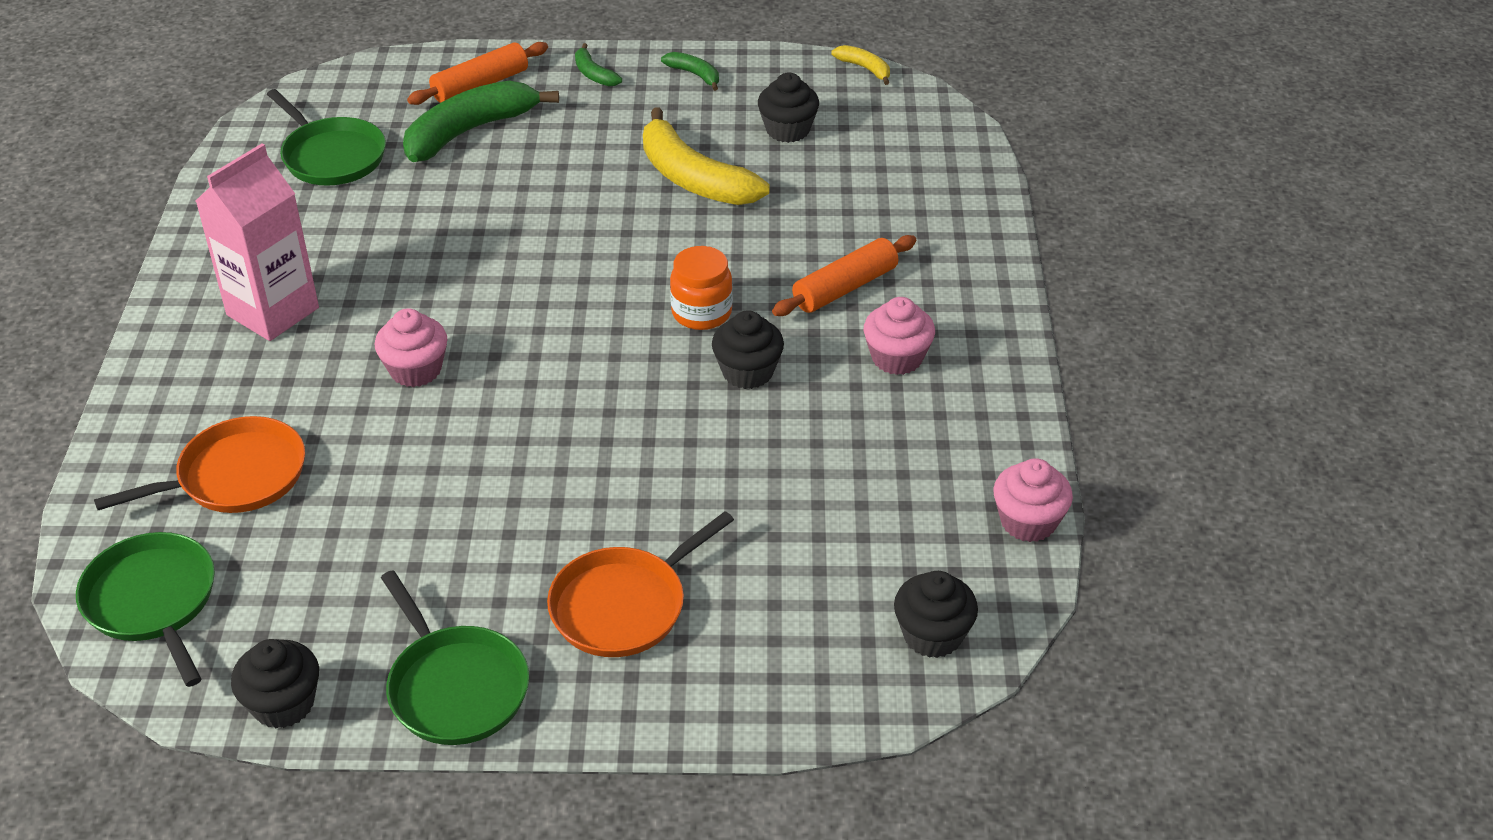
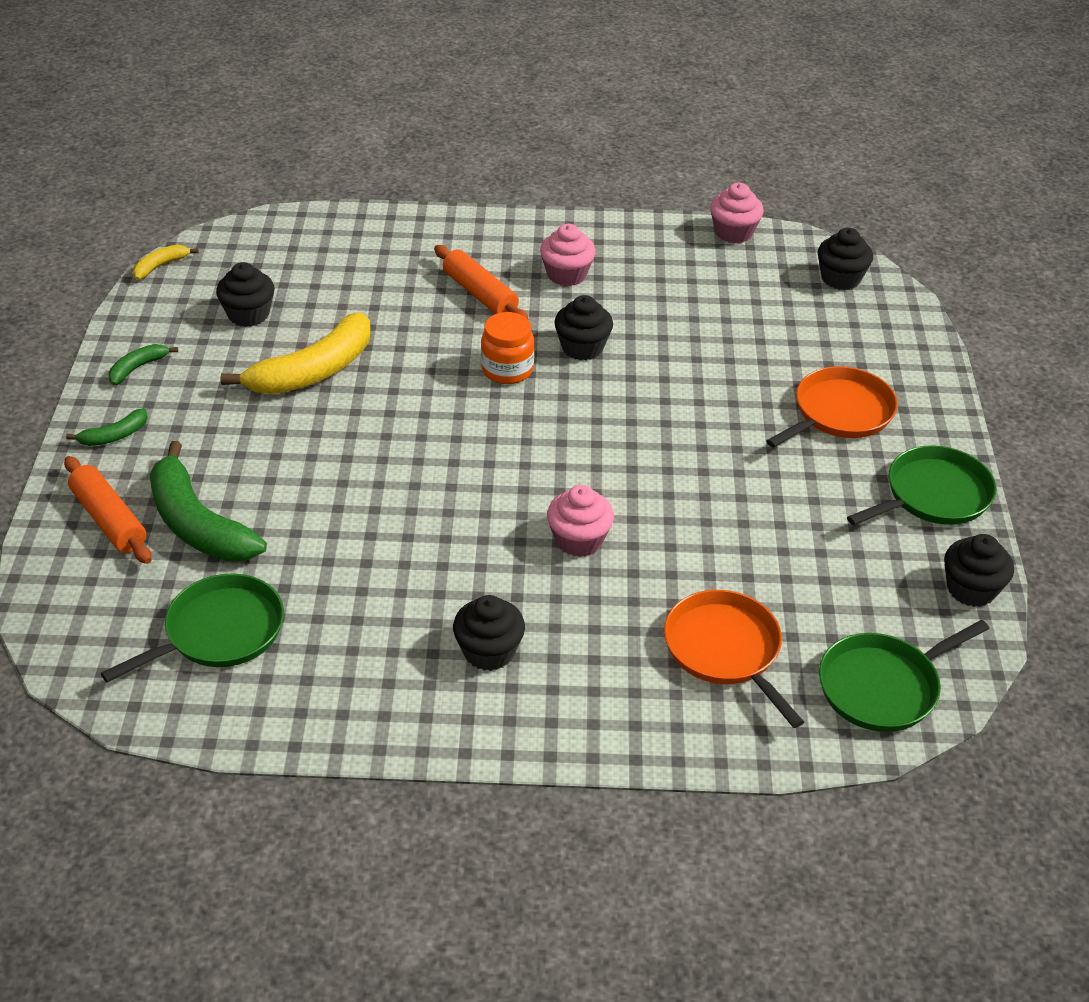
camera: 90 degrees left, 0 degrees up
(273, 311) = (489, 651): pink carton -> black cupcake
(623, 606) = (839, 412): orange pan -> orange pan turned 90 degrees counterclockwise

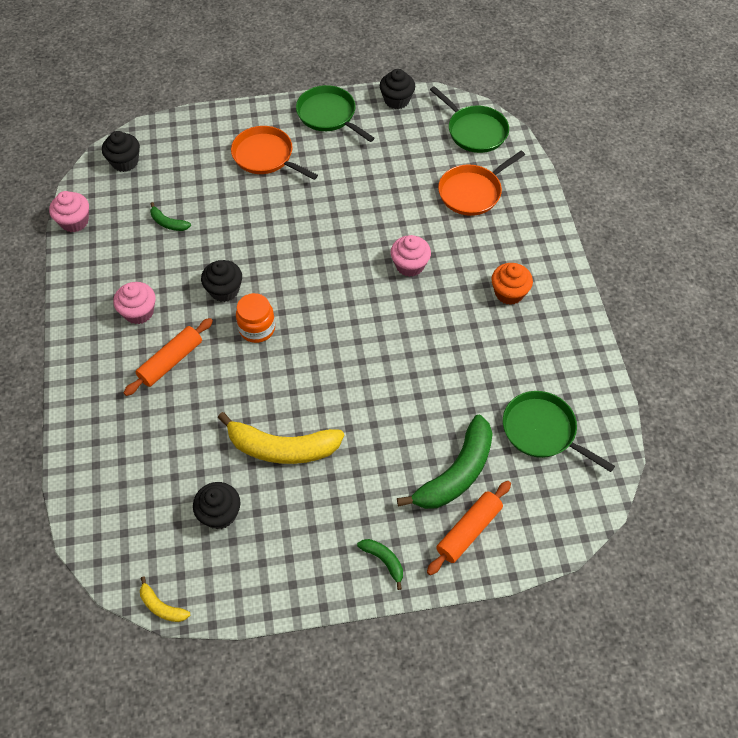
camera: 100 degrees left, 15 degrees up
(138, 368) = (302, 573): green banana -> green banana (168, 223)
(313, 371) = (282, 448): yellow banana -> yellow banana turned 150 degrees clockwise
(489, 651) = (509, 293): black cupcake -> orange cupcake

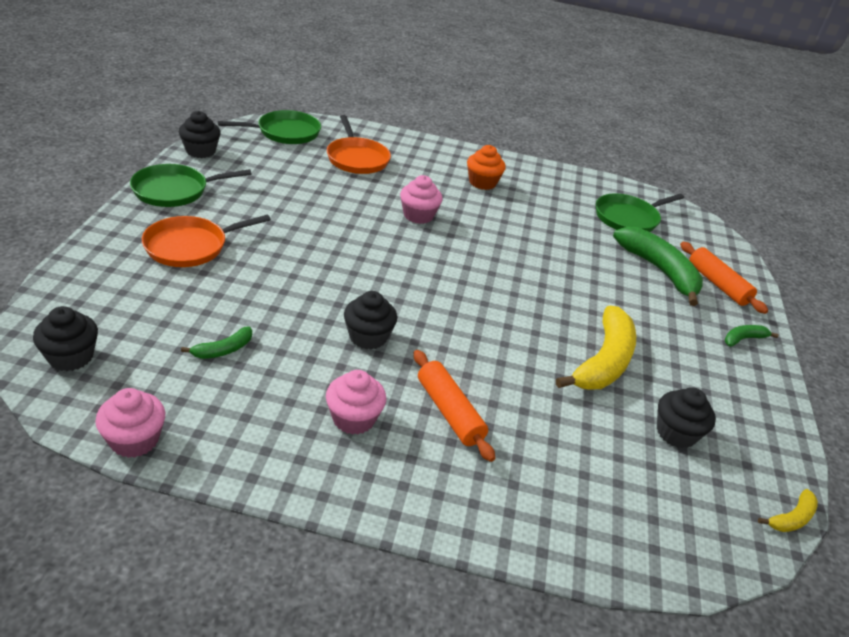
camera: 75 degrees left, 20 degrees down
(257, 328) = (439, 330): orange jar -> none

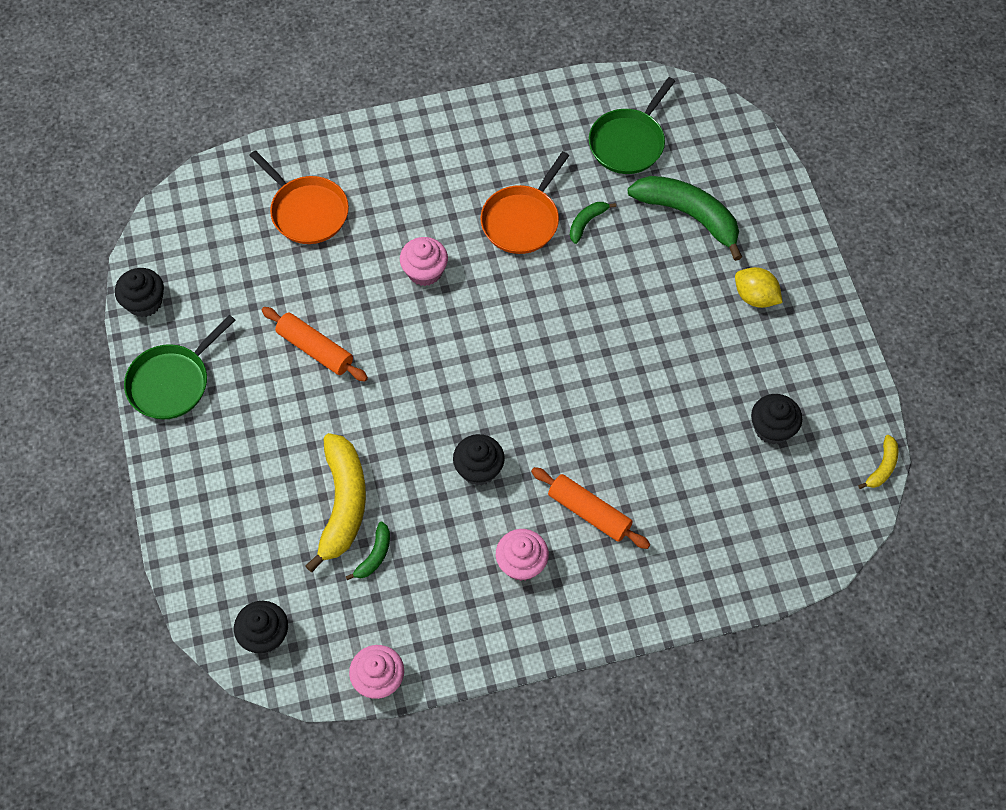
camera: 20 degrees left, 25 degrees up
(190, 246) = (251, 452): orange pan -> orange pan (522, 220)
(285, 132) = (203, 211): green pan -> none
(482, 182) = (456, 172): orange cupcake -> none
(603, 361) = (685, 378): yellow banana -> yellow banana (343, 504)
(698, 338) = (755, 297): none -> yellow lemon
(718, 284) = (749, 203): orange rolling pin -> orange rolling pin (315, 349)
(743, 339) = (794, 273): green banana -> green banana (586, 222)

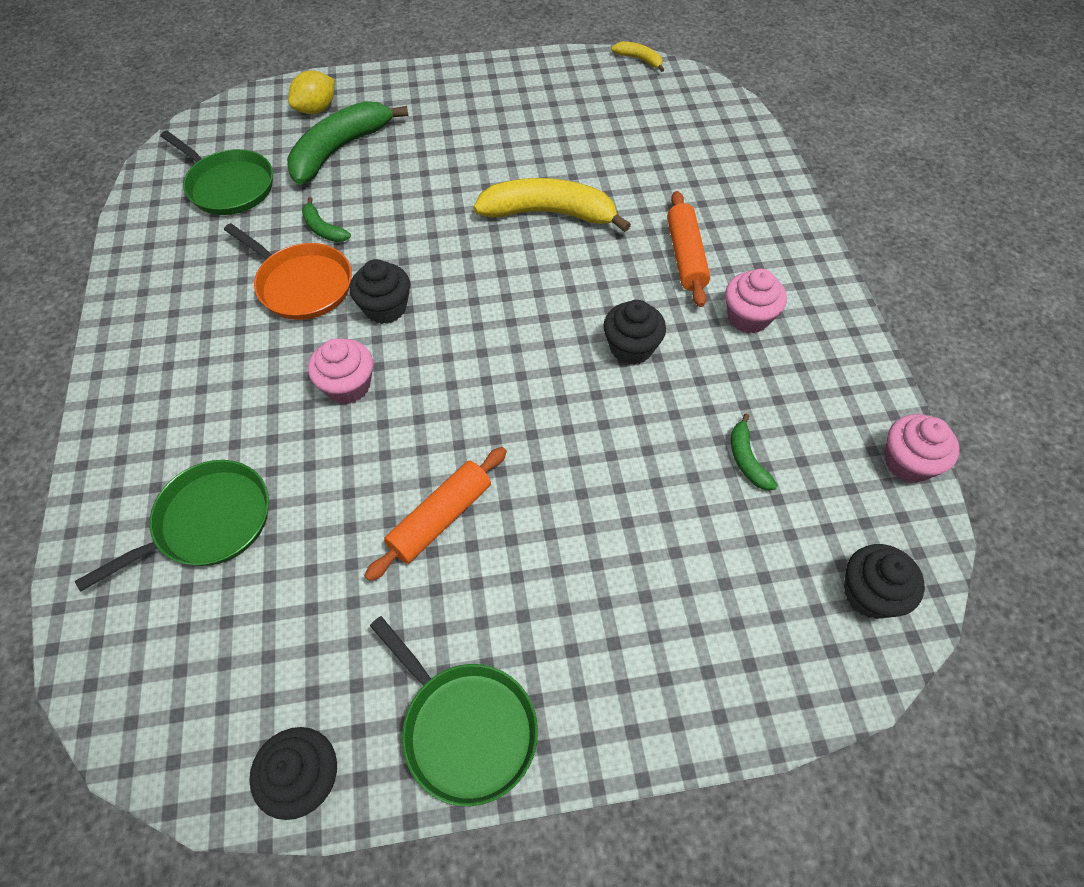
camera: 85 degrees left, 5 degrees down
(307, 211) = (208, 522): orange pan -> green pan
(343, 504) = (676, 492): yellow banana -> yellow banana (549, 213)
(374, 555) = (747, 459): green banana -> green banana turned 135 degrees counterclockwise
(589, 512) = (685, 256): orange rolling pin -> orange rolling pin turned 45 degrees counterclockwise
(755, 297) = (449, 114): yellow lemon -> yellow lemon (316, 109)
(772, 428) = (596, 119): black cupcake -> black cupcake (385, 308)

